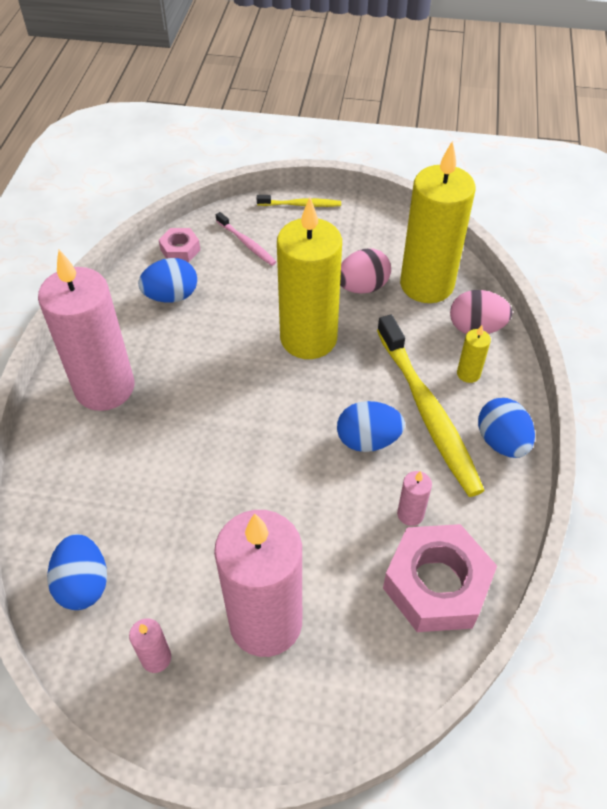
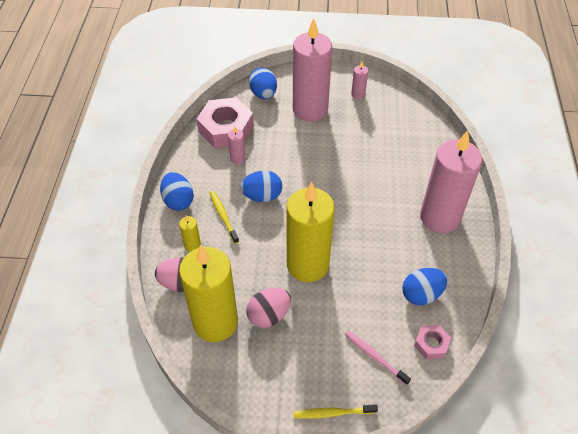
camera: 175 degrees right, 0 degrees up
(83, 584) = (404, 118): blue egg -> blue egg (263, 94)
(427, 412) = (223, 216): yellow toothbrush -> yellow toothbrush, size x0.48

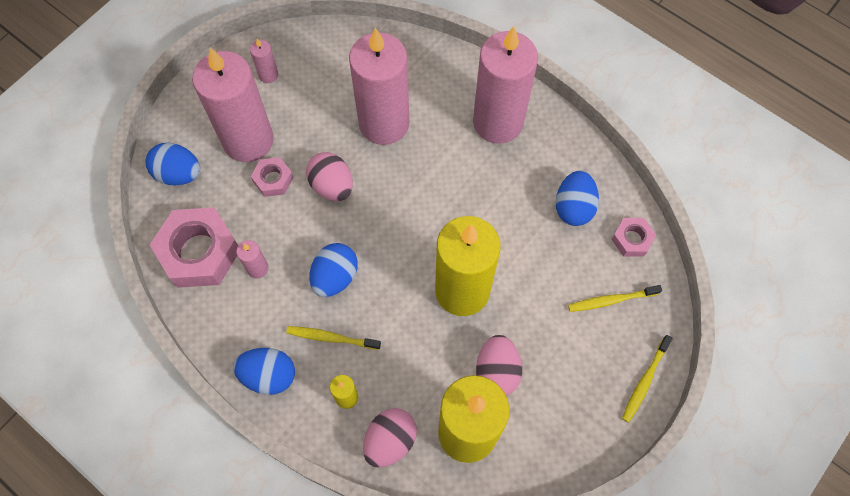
camera: 55 degrees left, 15 degrees up
(296, 134) = (273, 180): none -> pink nut
(317, 161) = (332, 186): none -> pink egg
(374, 356) = (611, 300): pink toothbrush -> yellow toothbrush
(380, 162) = (384, 123): none -> pink candle

